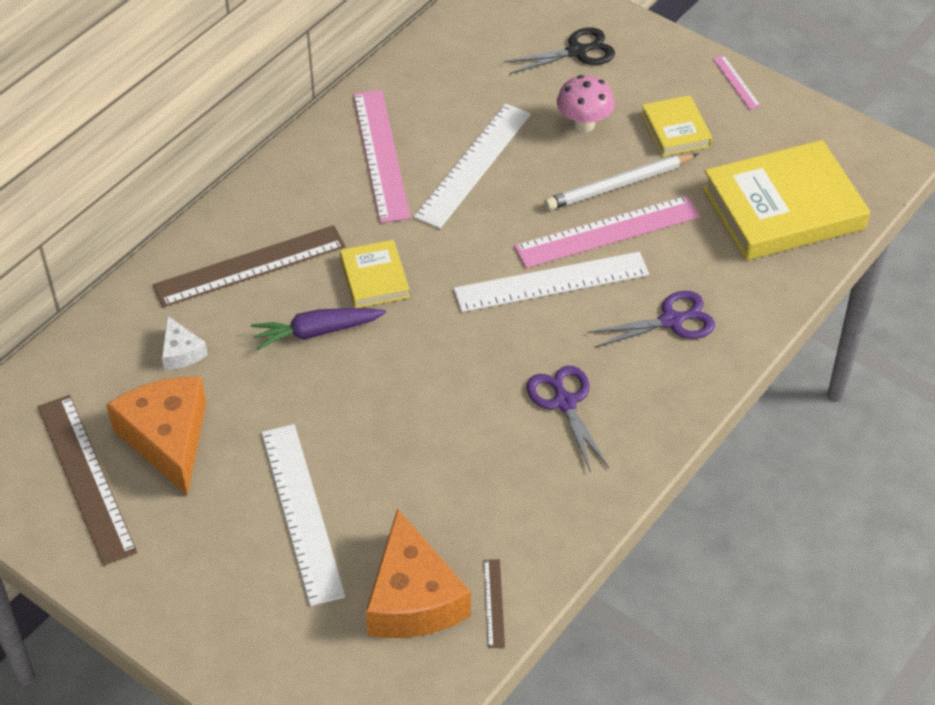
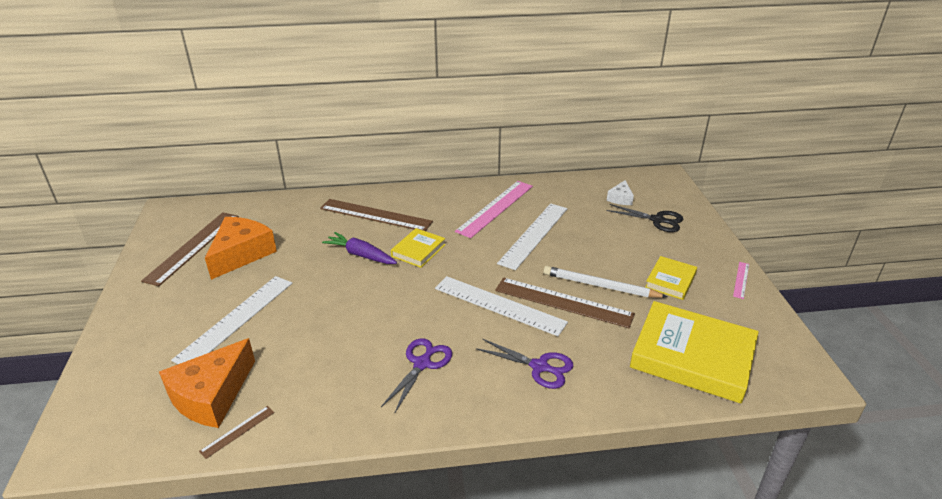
camera: 45 degrees right, 15 degrees down
(181, 352) = (299, 228): white cheese -> white cheese (620, 198)
(473, 164) = (533, 235): white ruler -> white ruler turned 45 degrees counterclockwise
(584, 124) = (618, 250): pink mushroom -> none
(607, 231) = (563, 302): pink ruler -> brown ruler

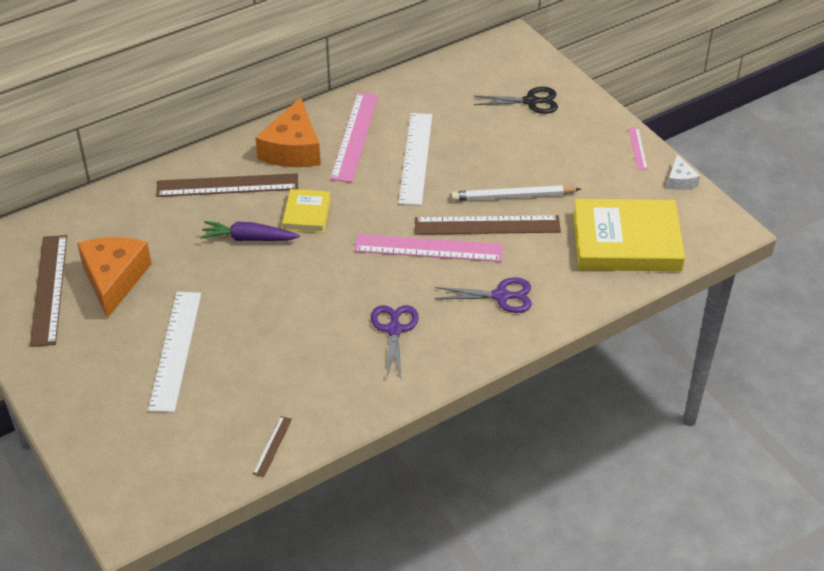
camera: 25 degrees left, 10 degrees up
(211, 395) = (219, 426): orange cheese -> orange cheese (293, 149)
(499, 305) = (428, 248): white ruler -> pink ruler
(620, 198) = (480, 84): white cheese -> white cheese (680, 180)
(670, 281) = (574, 170): yellow book -> none

